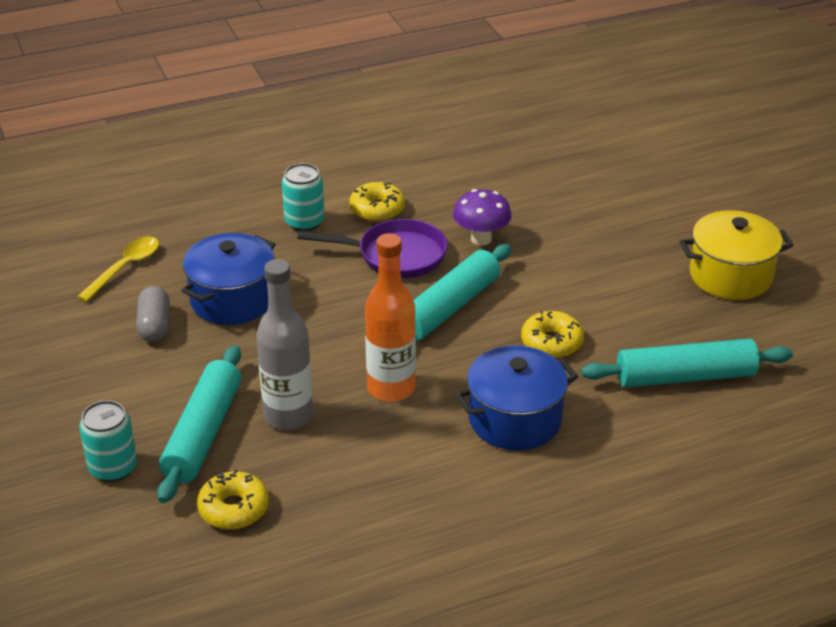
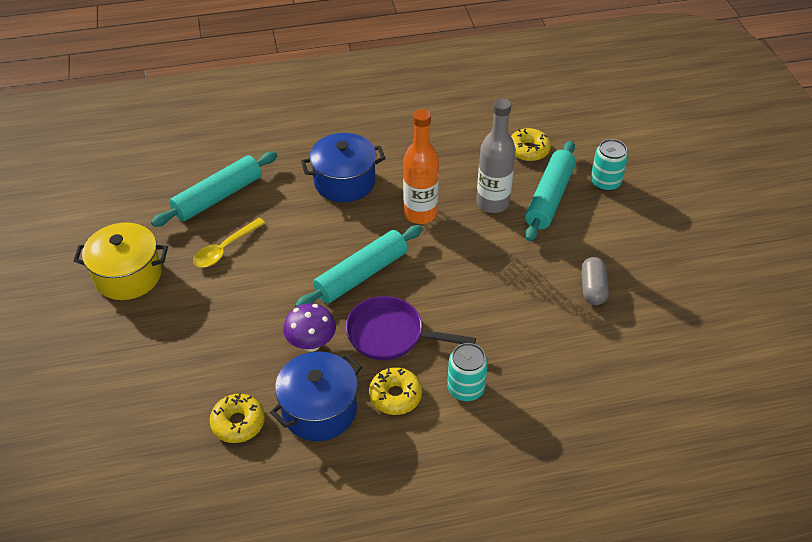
camera: 170 degrees left, 10 degrees up
(125, 268) = (626, 353): yellow spoon -> yellow spoon (225, 249)
(232, 300) = (532, 306): blue pot -> blue pot (319, 410)
(551, 342) = (296, 234): yellow donut -> yellow donut (238, 423)
(685, 377) = (218, 197): turquoise rolling pin -> turquoise rolling pin turned 45 degrees counterclockwise

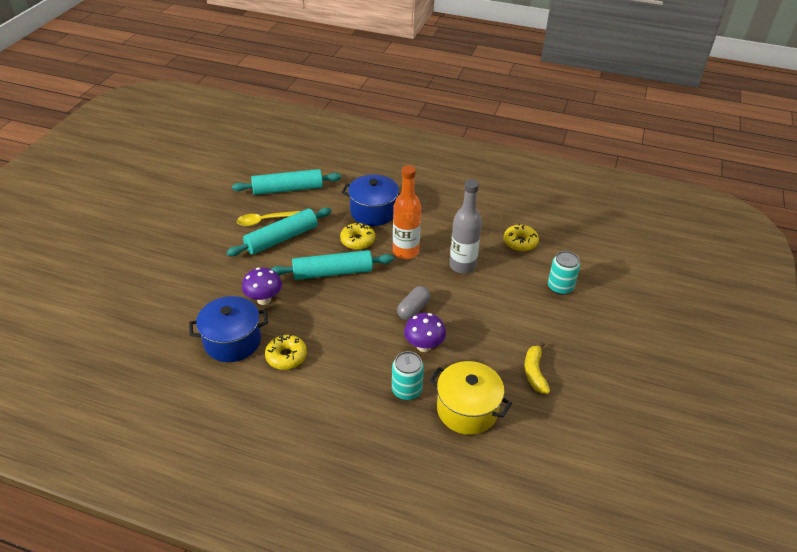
camera: 30 degrees right, 5 degrees down
(128, 275) = (197, 212): yellow pot -> yellow pot (467, 409)
(238, 423) = (180, 324): yellow donut -> yellow donut (358, 240)
(390, 335) = (317, 317): purple pan -> none
(466, 388) = (335, 375): turquoise can -> turquoise can (406, 390)
(527, 311) = (424, 346): none -> purple mushroom
(549, 197) = (507, 279): turquoise rolling pin -> turquoise rolling pin (281, 238)
(592, 288) = (485, 354): grey capsule -> grey capsule (413, 309)
(652, 284) = (534, 372): none -> yellow banana

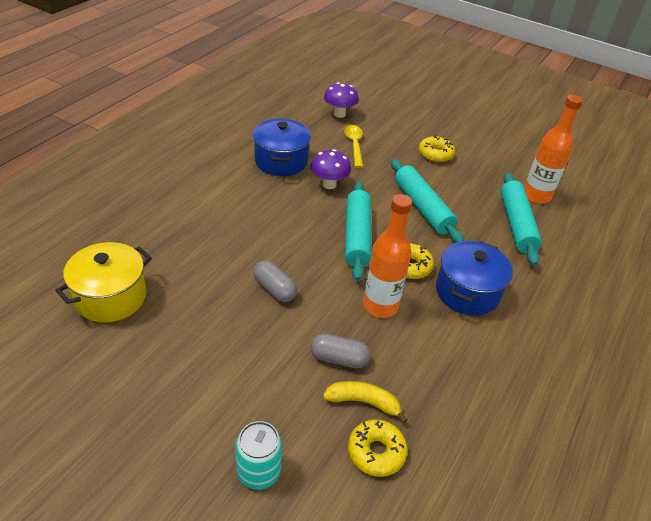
camera: 100 degrees right, 0 degrees up
(247, 179) = (536, 196): none -> orange bottle
(264, 221) = (455, 199): yellow spoon -> yellow spoon (354, 145)
(286, 356) = (248, 188): yellow donut -> yellow donut (435, 154)
(406, 390) = (163, 257): turquoise can -> none
(424, 346) = (215, 285): purple mushroom -> purple mushroom (339, 114)
(462, 266) = (339, 359): grey bottle -> grey capsule
(534, 372) = (123, 377): yellow banana -> yellow banana (363, 402)

